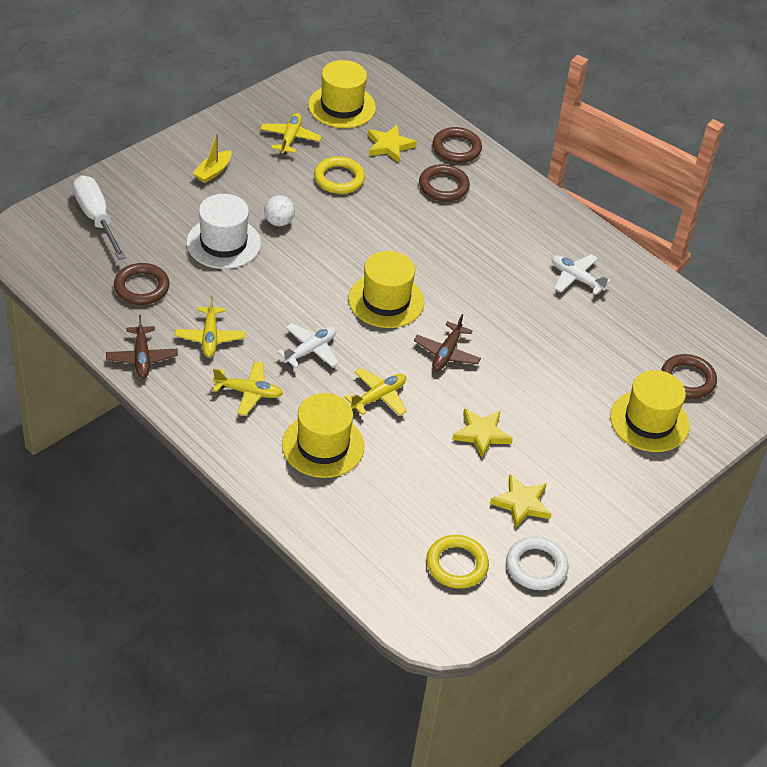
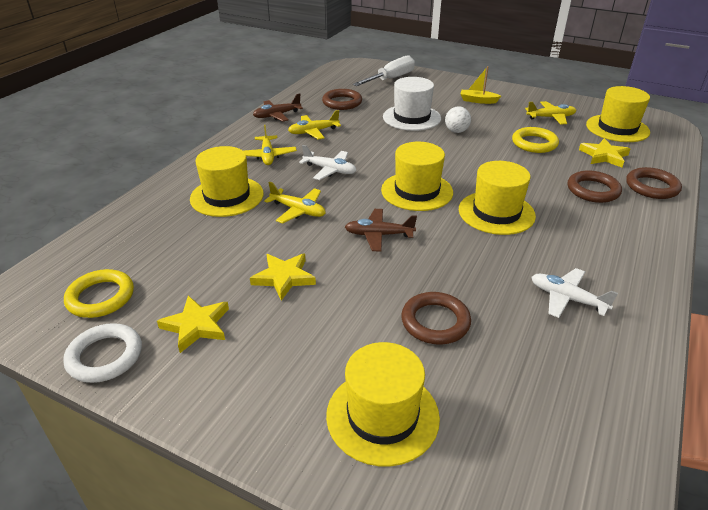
camera: 75 degrees right, 10 degrees down
(448, 263) = (496, 212): none -> yellow hat
(576, 278) = (567, 299): white plane -> white plane turned 75 degrees counterclockwise
(687, 379) = (489, 445): brown ring -> brown ring (435, 322)

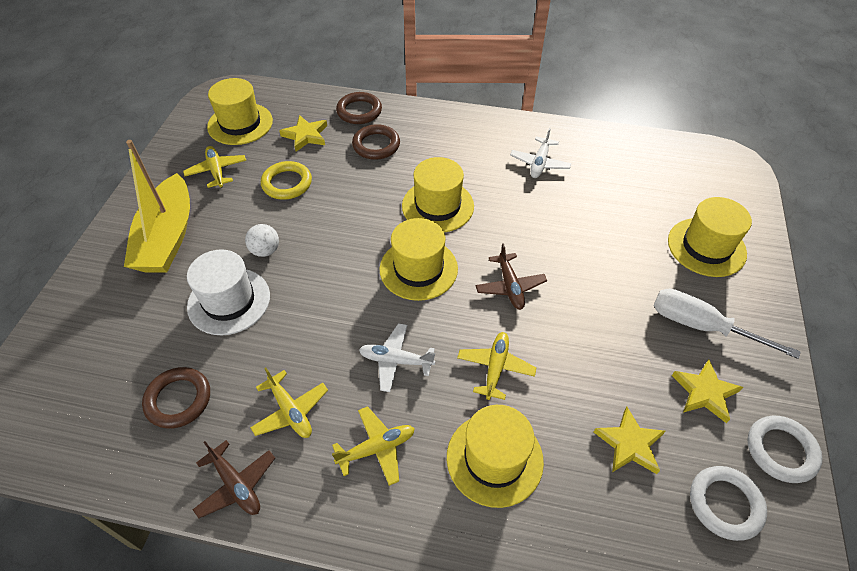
camera: 105 degrees left, 15 degrees up
(100, 297) = (725, 504): yellow ring -> white ring
(284, 278) = (609, 345): yellow star -> yellow star (629, 444)
(330, 170) = (396, 361): white plane -> white plane turned 90 degrees counterclockwise
(391, 79) = (77, 351): white screwdriver -> white screwdriver (701, 326)
(435, 322) = (604, 231): brown ring -> none
(478, 101) = (167, 237): yellow boat -> yellow boat, size x2.29

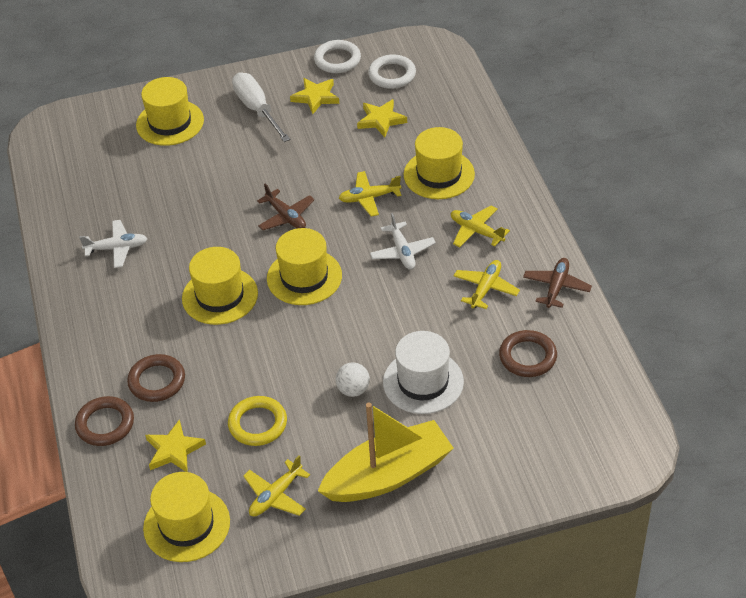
camera: 115 degrees left, 5 degrees down
(510, 286) = (286, 216): brown plane -> brown plane turned 90 degrees clockwise
(701, 326) = (257, 109): white screwdriver -> white screwdriver turned 150 degrees clockwise

